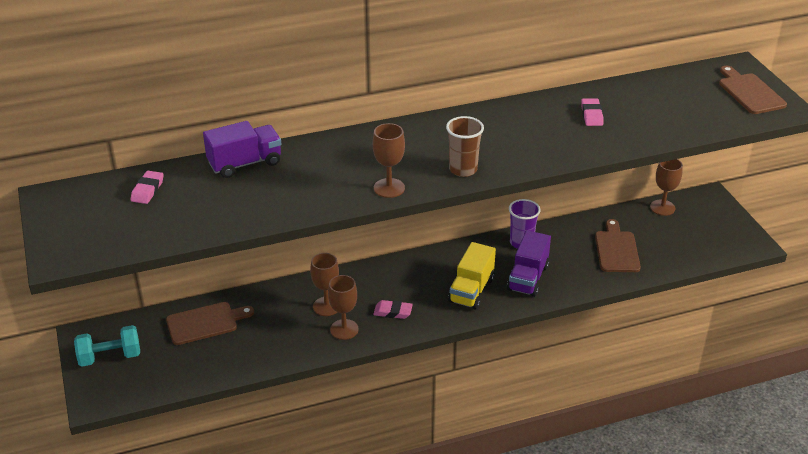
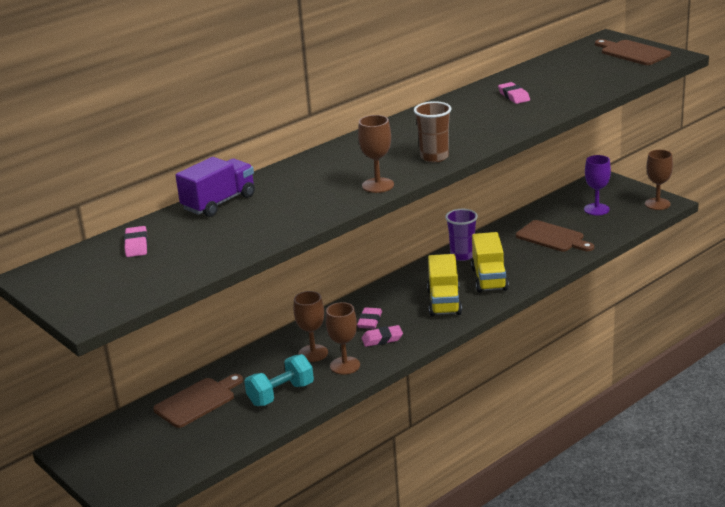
camera: 20 degrees left, 10 degrees down
(110, 357) = (115, 458): turquoise dumbbell -> turquoise dumbbell (281, 394)
(395, 288) = (369, 321): none -> pink eraser
(528, 278) = (489, 279): purple truck -> yellow truck
(616, 249) = (552, 237): brown cutting board -> brown cutting board turned 150 degrees clockwise
(662, 207) = (568, 198): brown goblet -> brown goblet (657, 204)
(680, 230) = (596, 209): none -> purple goblet

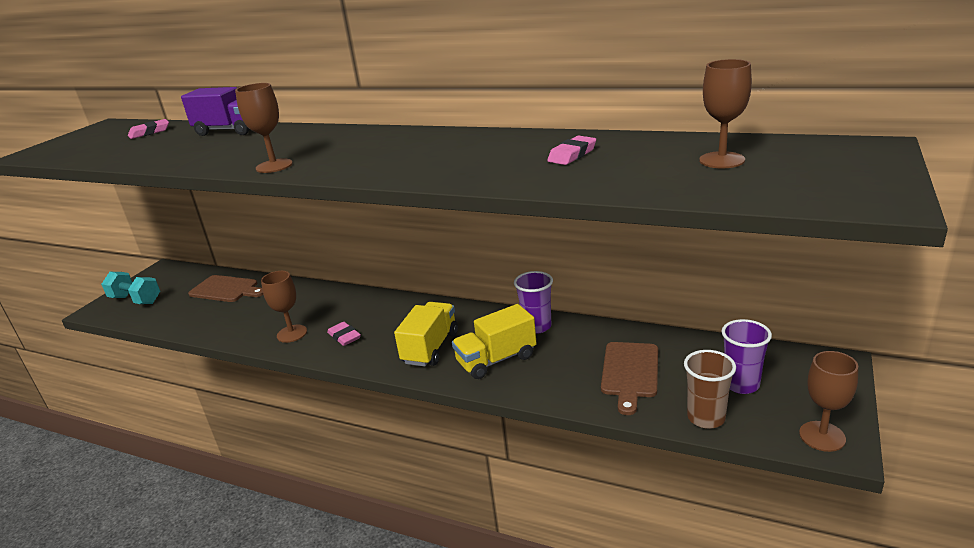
camera: 65 degrees right, 0 degrees up
(281, 394) = (240, 320): turquoise dumbbell -> turquoise dumbbell (136, 300)
(313, 353) = (309, 311): brown goblet -> brown goblet (721, 160)
(369, 321) = (375, 319): pink eraser -> none
(434, 157) = (357, 168): brown cup -> brown cup (706, 418)
(444, 302) = (430, 348): yellow truck -> yellow truck turned 135 degrees clockwise
(596, 209) = (741, 384): purple goblet -> purple cup
(632, 52) = (842, 173): brown cutting board -> none

